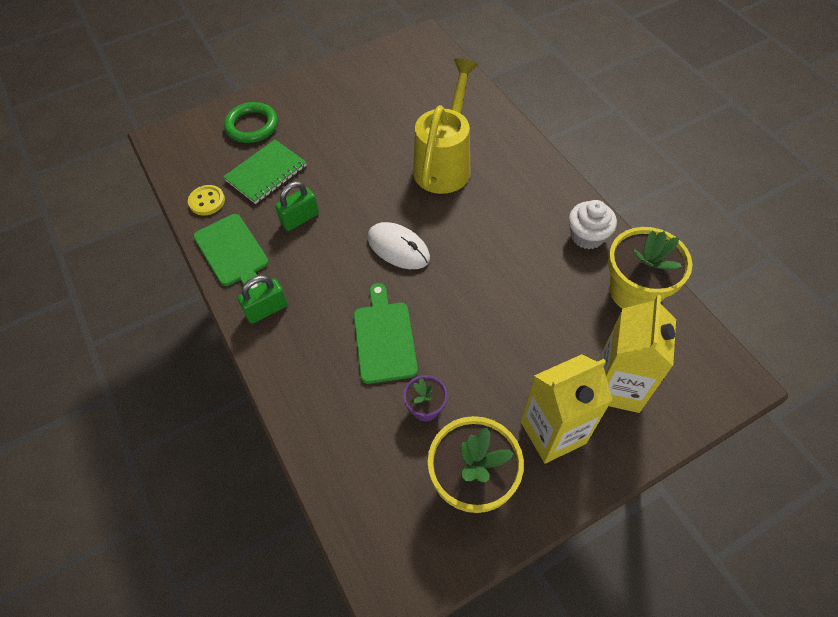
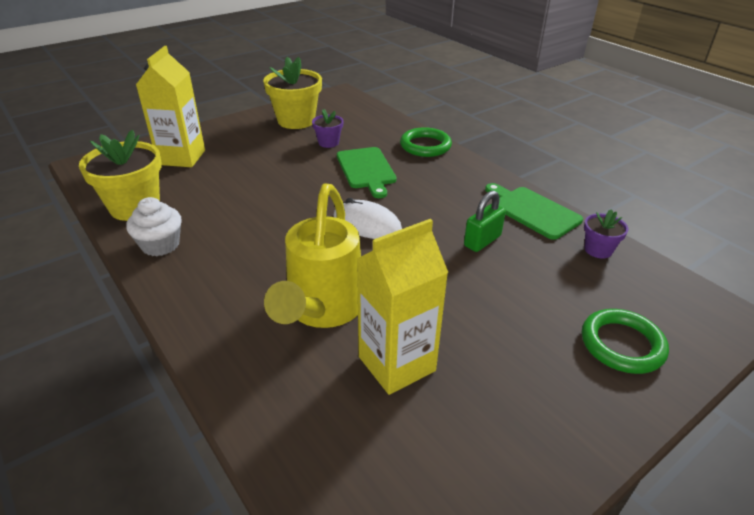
camera: 170 degrees right, 20 degrees down
(207, 201) = (598, 250): yellow button -> purple flower pot
(266, 173) = (552, 283): green notebook -> none
(266, 309) = (473, 179): green padlock -> none
(297, 387) = (425, 146): none -> green ring
(553, 432) = (238, 138): yellow carton -> yellow carton (396, 364)

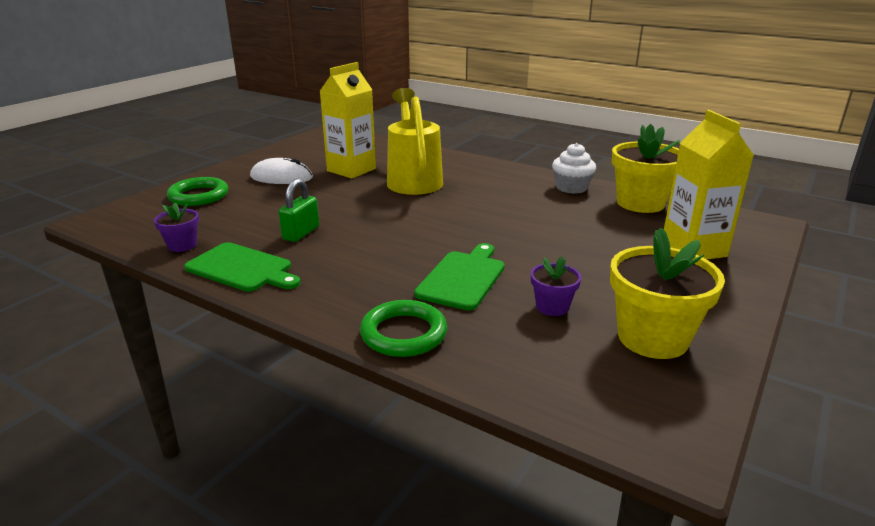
camera: 160 degrees right, 10 degrees down
(366, 170) = (463, 278): green cutting board -> green cutting board turned 60 degrees clockwise
(367, 224) = (419, 227): white mouse -> white mouse (281, 177)

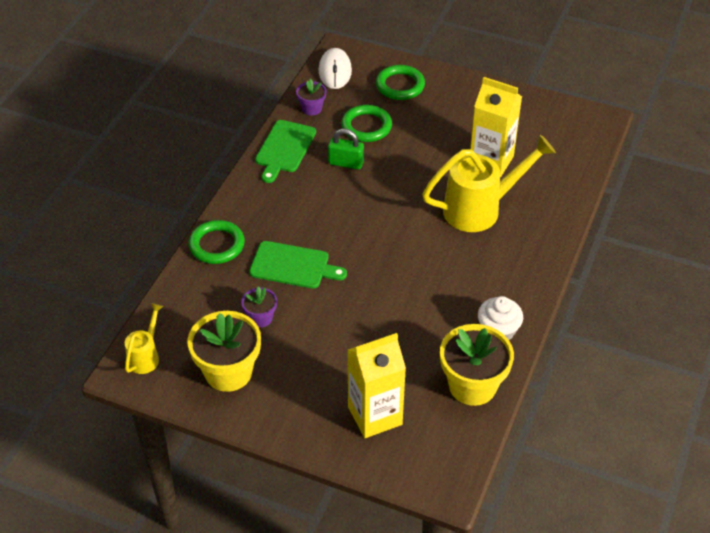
camera: 80 degrees right, 20 degrees up
(248, 217) = (366, 126): none -> green ring
(281, 177) = (457, 120): white mouse -> white mouse (335, 71)
(634, 418) = (146, 356): none -> yellow watering can

